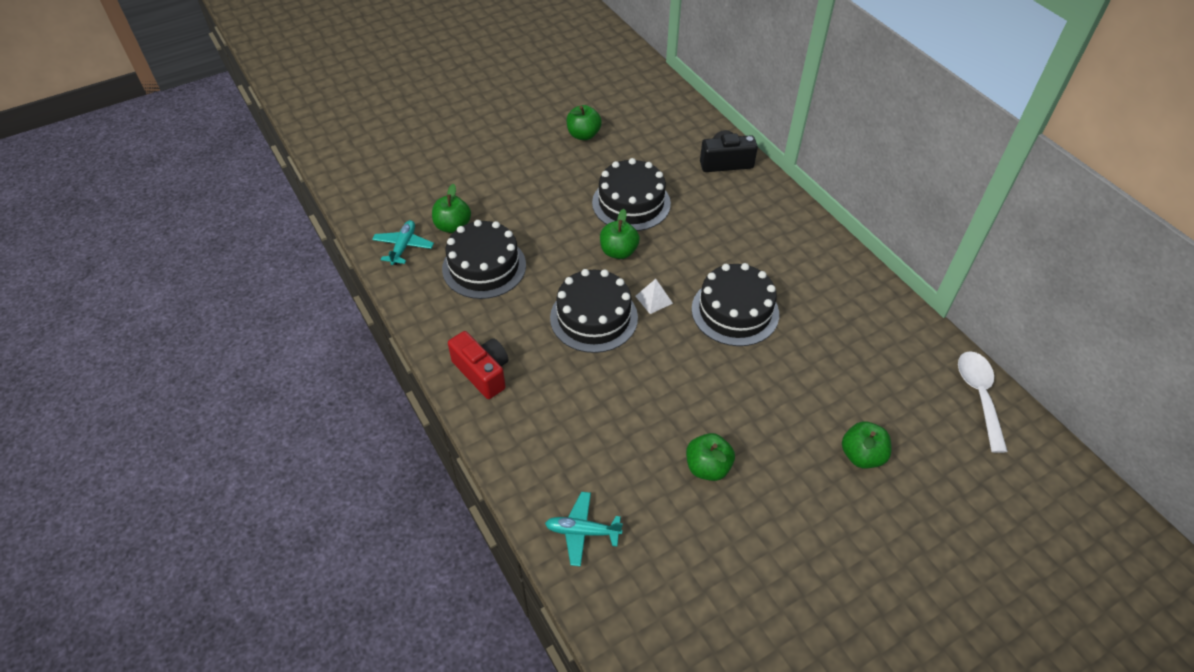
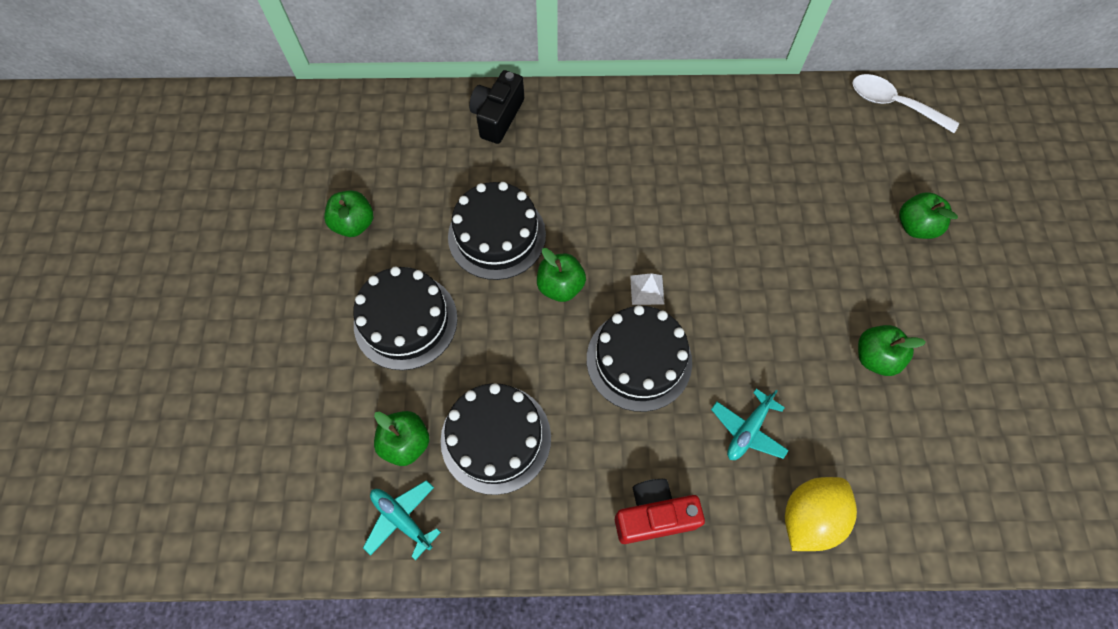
camera: 60 degrees left, 15 degrees up
(539, 468) = (809, 517): none -> yellow lemon
(582, 531) = (901, 512): turquoise plane -> turquoise plane (748, 430)
(735, 311) = (703, 227): black cake -> black cake (405, 321)

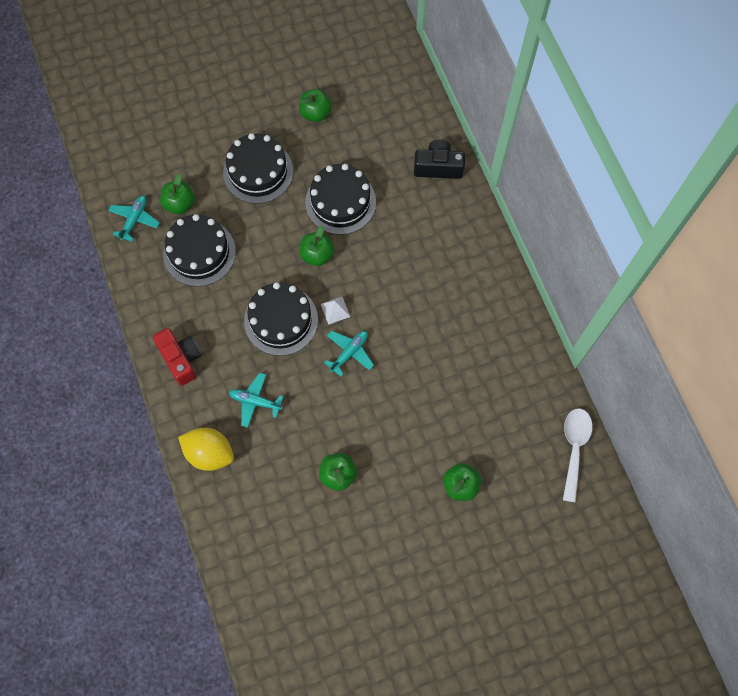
camera: 70 degrees right, 5 degrees up
(712, 291) = (349, 353): none -> turquoise plane

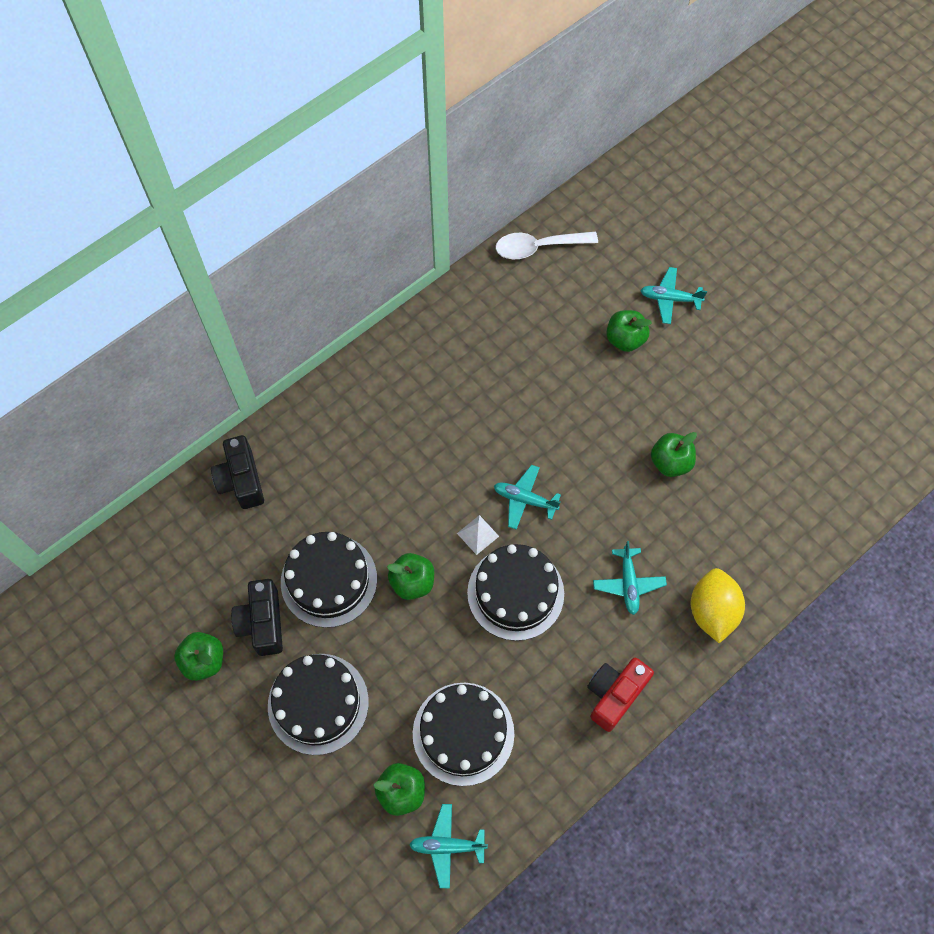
camera: 110 degrees left, 5 degrees down
(327, 153) = (262, 623): none -> black camera
(487, 540) = (670, 299): none -> turquoise plane

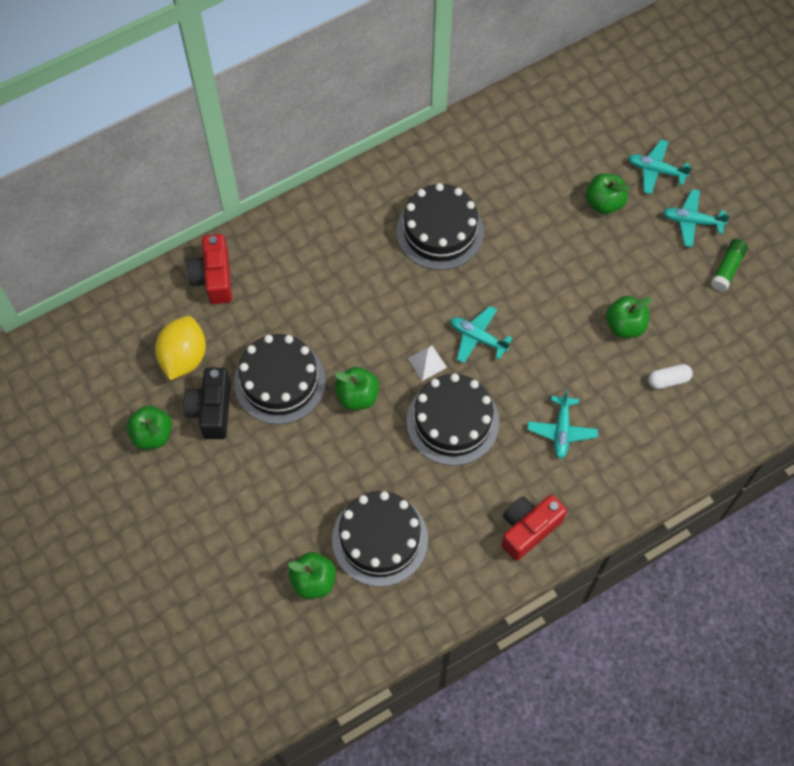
camera: 10 degrees right, 0 degrees up
(241, 480) = (214, 277): black camera -> red camera
(318, 703) = (250, 490): black cake -> black cake (440, 231)
(447, 846) = (347, 635): turquoise plane -> turquoise plane (692, 221)
(538, 247) = (536, 102): white spoon -> none
(712, 611) = (636, 469): yellow lemon -> yellow lemon (183, 357)
(725, 512) = (668, 380): none -> white capsule
(760, 387) = (727, 268): none -> green glue stick

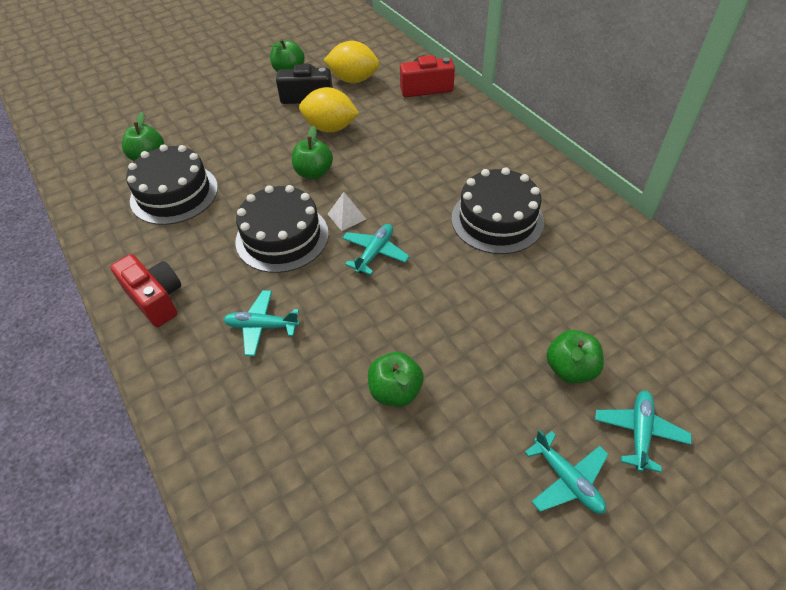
camera: 90 degrees right, 15 degrees down
(279, 381) = (330, 128): black cake -> yellow lemon
(668, 380) = (318, 441): white capsule -> none
(692, 221) = (567, 479): turquoise plane -> turquoise plane turned 135 degrees clockwise
(727, 268) = (496, 529): green glue stick -> none

